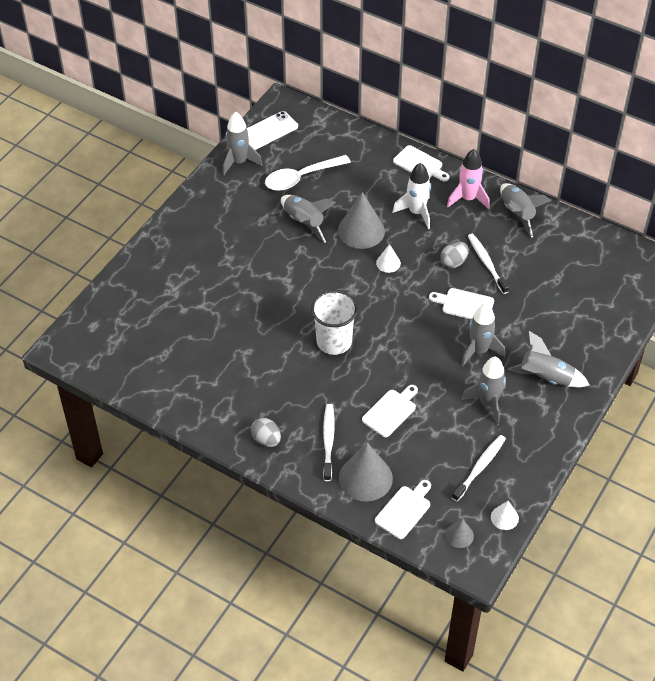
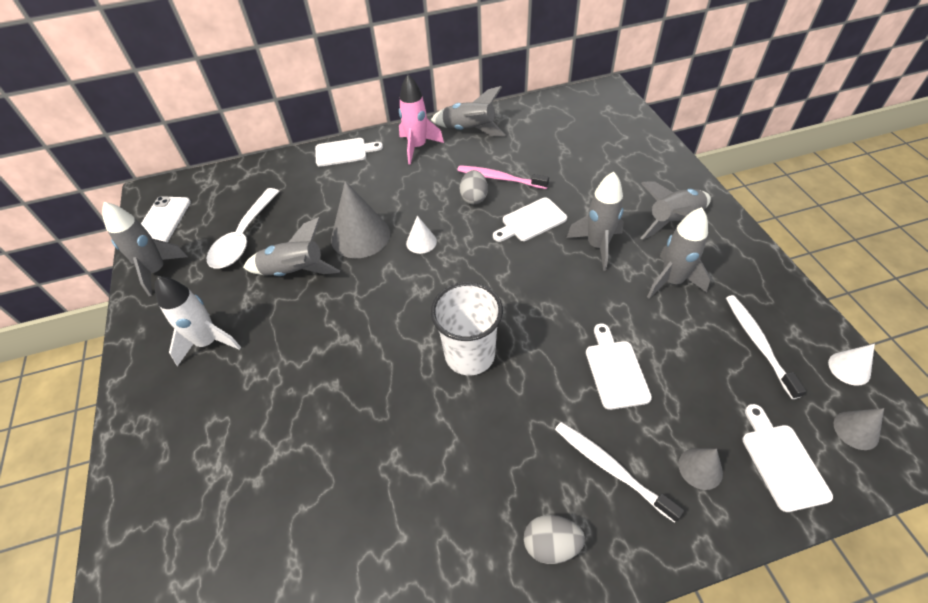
camera: 45 degrees left, 0 degrees up
(365, 478) = (700, 468): grey cone -> grey cone, size x0.51
(416, 212) = (390, 186): white rocket -> white rocket (208, 342)
(486, 263) = (499, 178): white toothbrush -> pink toothbrush

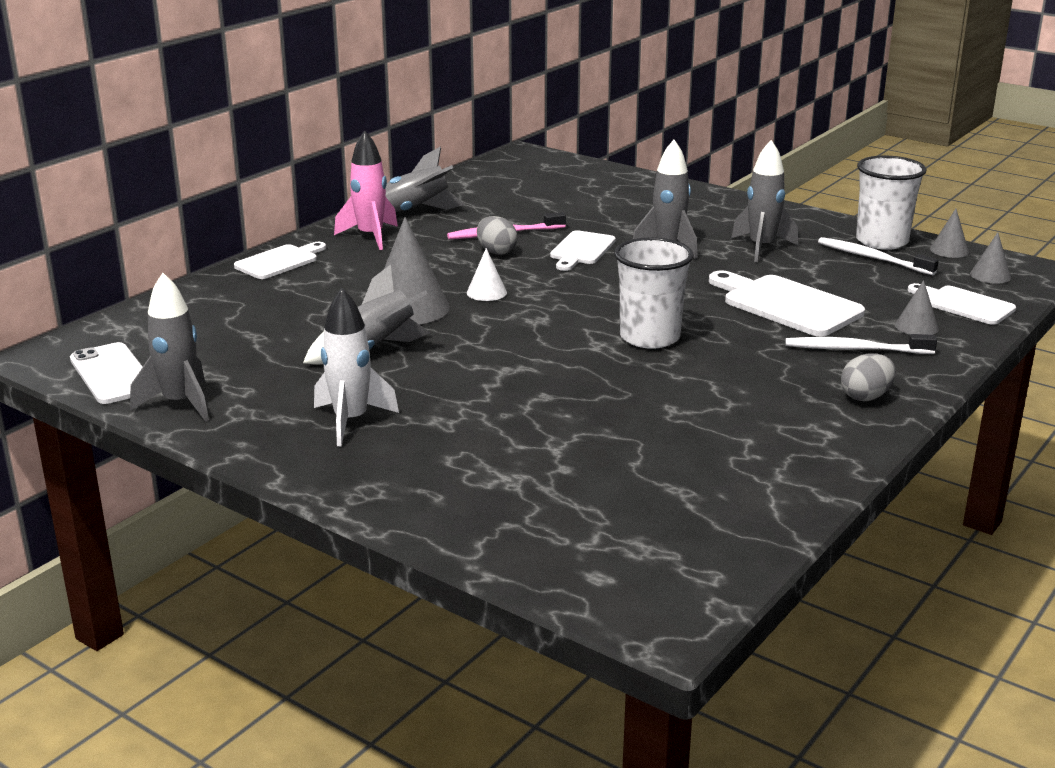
camera: 40 degrees left, 25 degrees down
(243, 237) = (258, 349): white spoon -> none
(615, 370) = (787, 305): white cutting board -> white cutting board, size x1.56
(673, 221) = (713, 216): grey rocket -> none
(791, 322) = (882, 241): none -> white cup
(849, 368) = (949, 250): white cone -> grey cone

